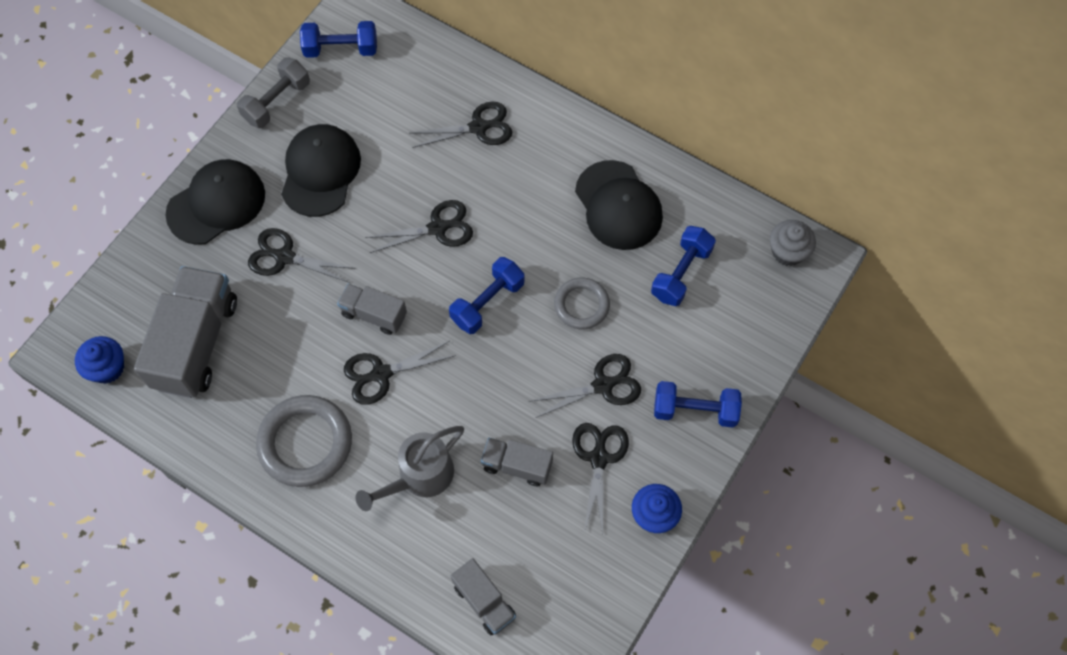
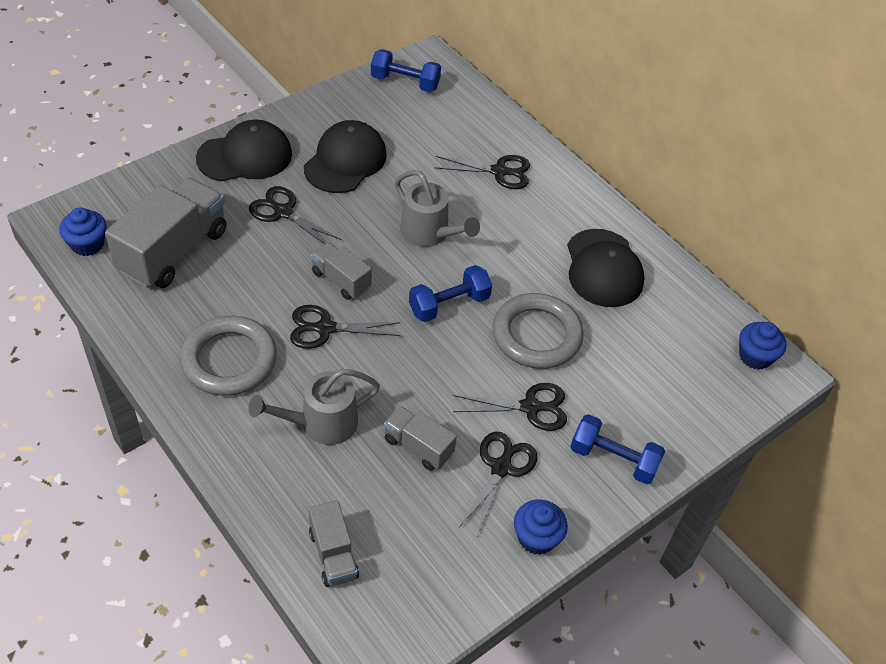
camera: 15 degrees right, 15 degrees down
(277, 102) = (332, 102): grey dumbbell -> none
(438, 228) = (430, 234): black scissors -> grey watering can
(581, 305) = (536, 335): grey ring -> grey ring, size x1.63
(681, 273) = (643, 340): blue dumbbell -> none
(788, 252) = (755, 356): grey cupcake -> blue cupcake

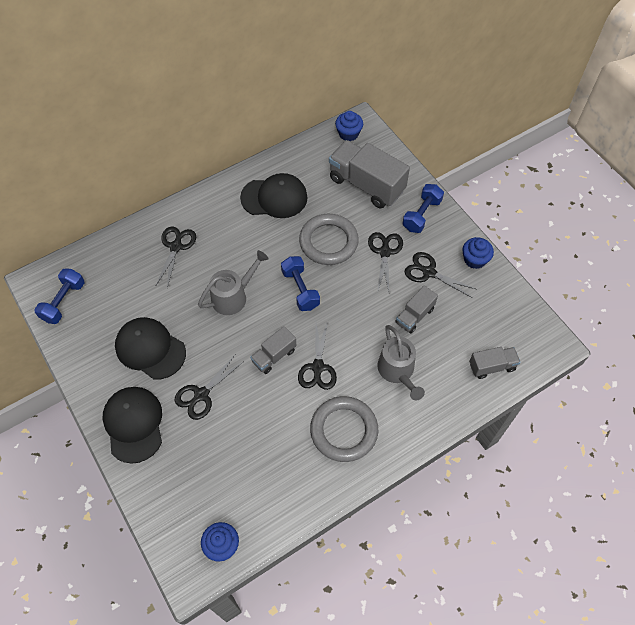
camera: 80 degrees left, 10 degrees up
(173, 251) = (235, 475): grey truck -> grey truck (366, 185)

